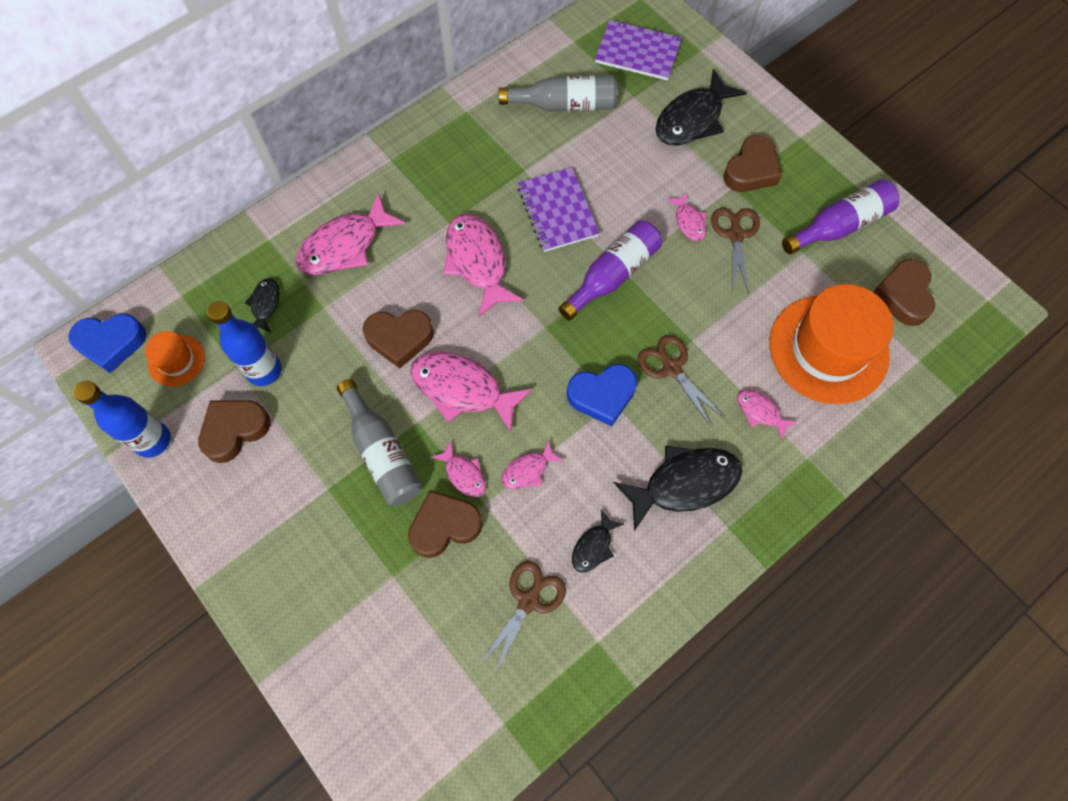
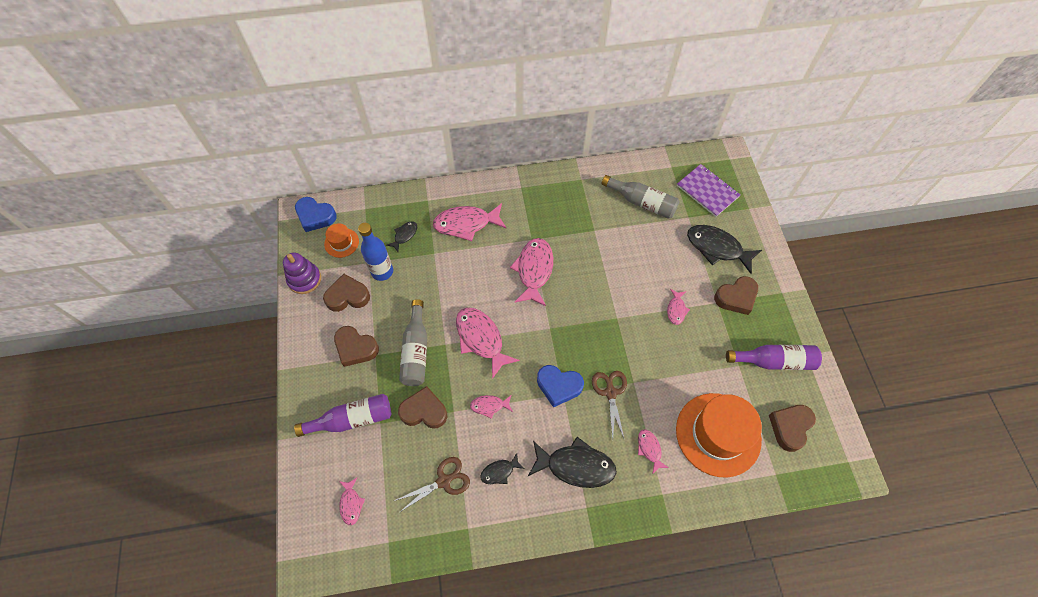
camera: 30 degrees right, 5 degrees down
(153, 440) = (304, 279): blue bottle -> purple stacking toy
(399, 338) = (464, 291): brown heart -> brown heart (356, 348)
(463, 474) = (452, 388): pink fish -> pink fish (351, 504)
(557, 211) = (599, 264): purple notebook -> none
(612, 275) = (609, 318): purple bottle -> purple bottle (352, 419)
(692, 119) = (717, 248): black fish -> black fish turned 45 degrees clockwise
(735, 235) = (701, 332): brown scissors -> none

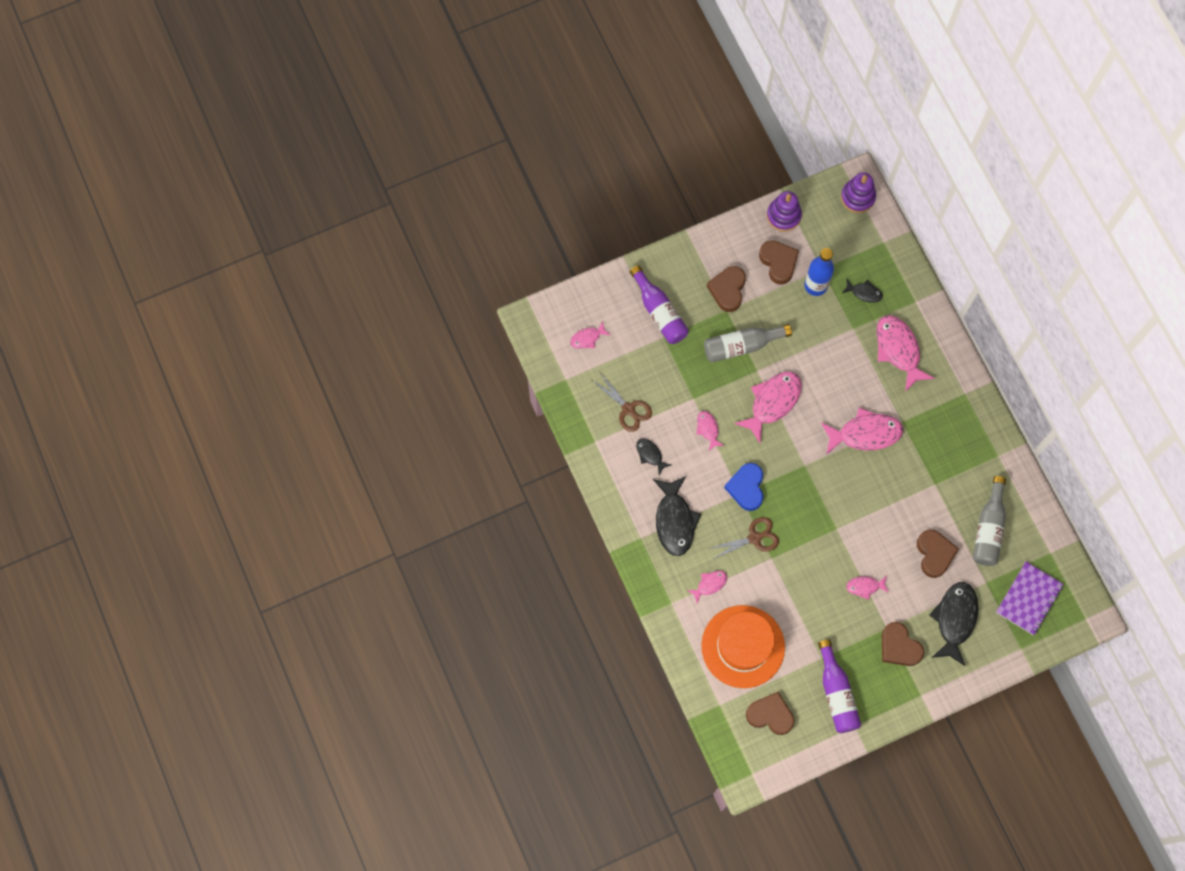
camera: 75 degrees right, 10 degrees up
(315, 216) = (857, 197): blue heart -> purple stacking toy
(341, 242) = (835, 234): orange hat -> none
(424, 411) = (685, 372): brown heart -> brown heart (934, 554)

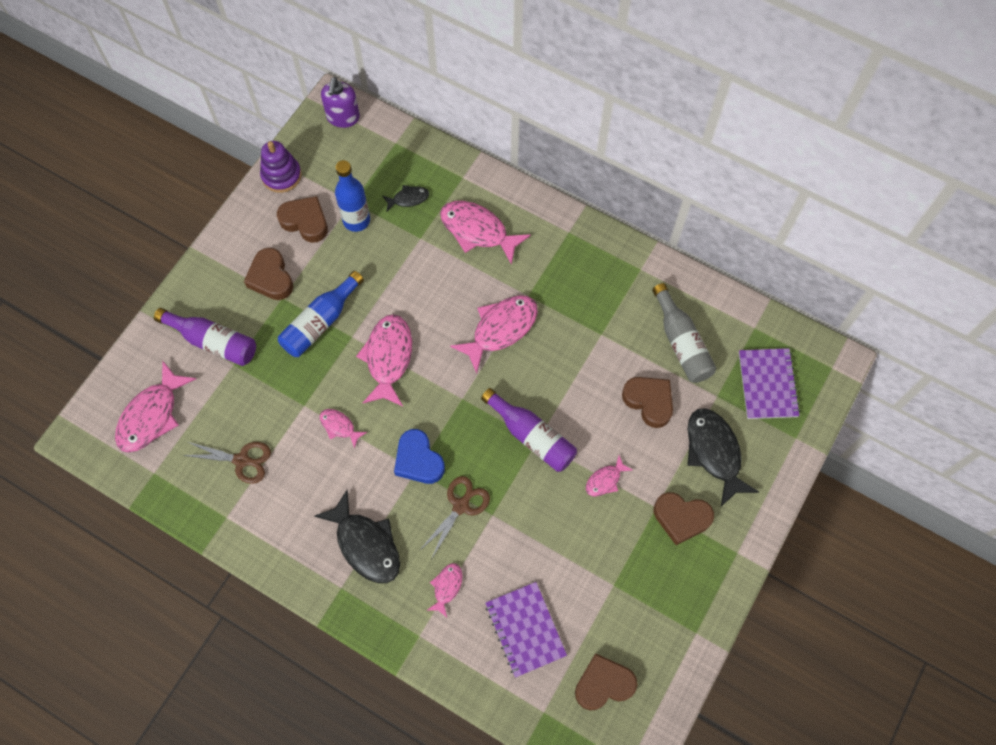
camera: 35 degrees left, 5 degrees down
(587, 338) = (152, 415): pink fish -> pink fish, size x1.95
(650, 455) = (295, 492): black fish -> none
(742, 346) = (320, 322): grey bottle -> blue bottle
(743, 646) = (525, 629): orange hat -> purple notebook
(836, 693) = (654, 611): purple bottle -> purple bottle (532, 436)
(857, 197) = (343, 117): purple stacking toy -> purple soap dispenser

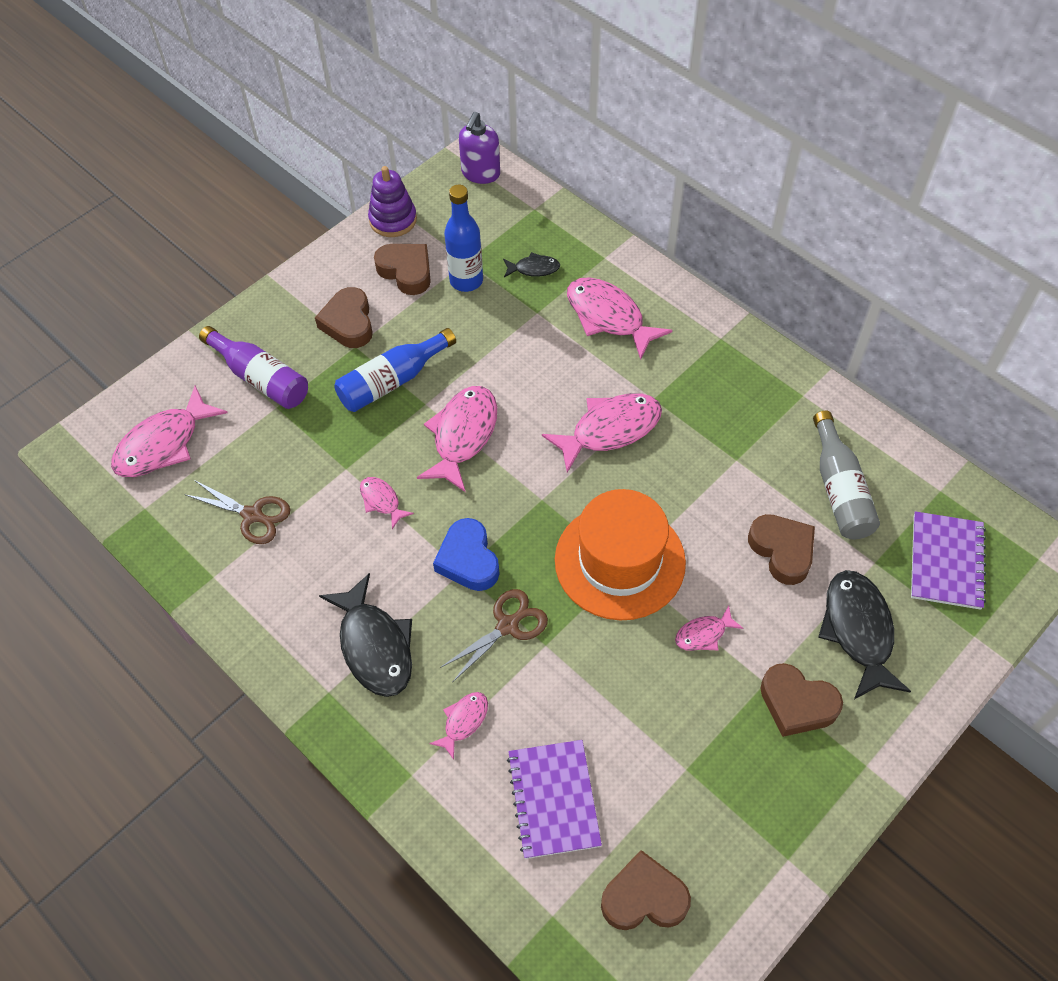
camera: 15 degrees right, 10 degrees down
(532, 436) = (619, 561): purple bottle -> orange hat

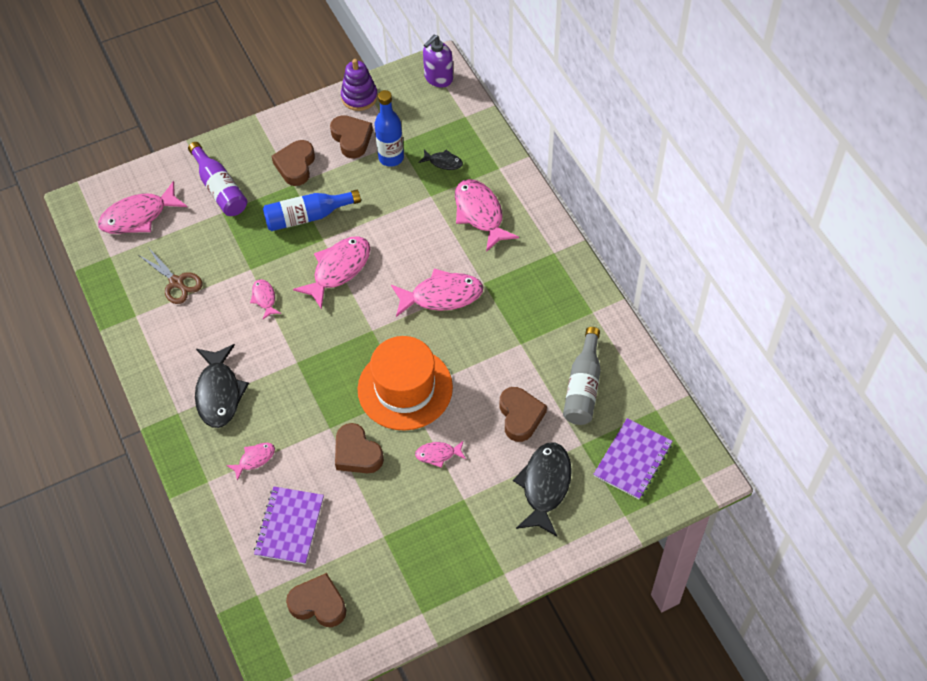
camera: 20 degrees right, 0 degrees up
(468, 560) = (304, 356): blue heart -> none
(508, 625) = (311, 407): brown scissors -> none
(797, 703) = (478, 519): brown heart -> brown heart (357, 453)

